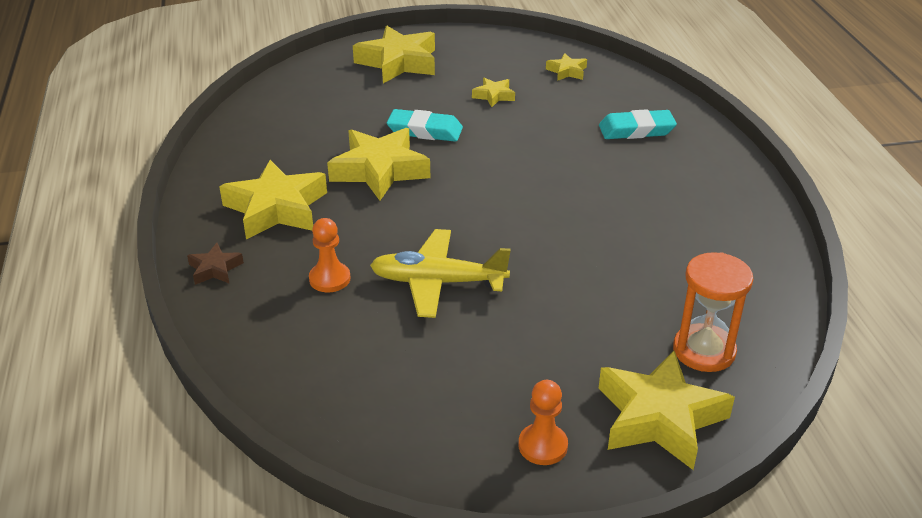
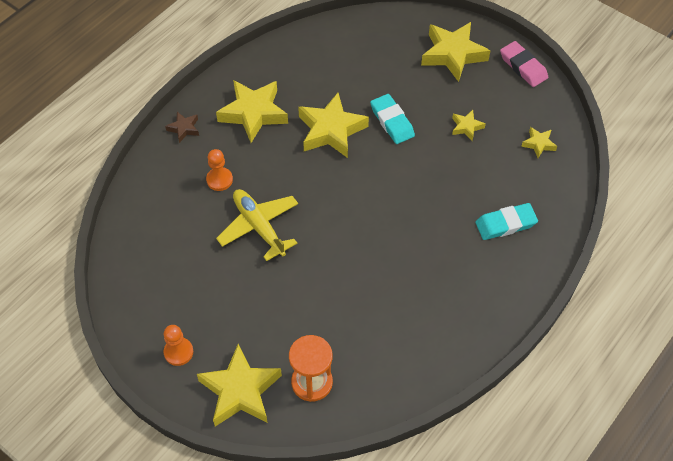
camera: 50 degrees right, 20 degrees up
(469, 38) = (523, 67): none -> pink eraser
(636, 130) = (505, 224): turquoise eraser -> turquoise eraser turned 60 degrees counterclockwise

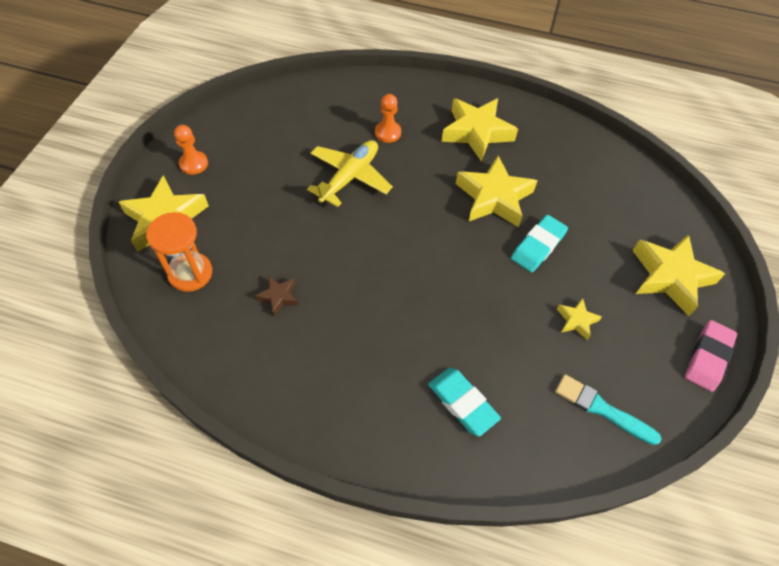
camera: 65 degrees right, 0 degrees up
(184, 128) = (430, 91): brown star -> brown star (278, 297)
(538, 144) = (601, 409): yellow star -> turquoise brush

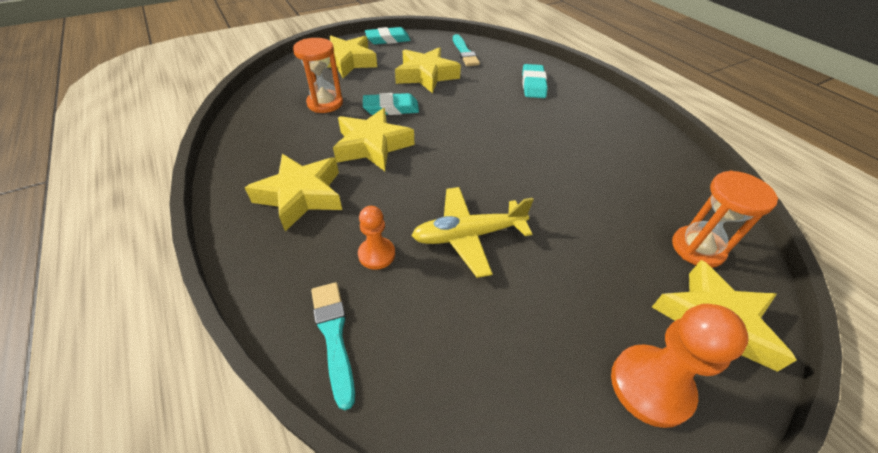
camera: 135 degrees left, 10 degrees down
(194, 164) = (650, 386): orange pawn -> orange pawn, size x1.68
(278, 297) = (616, 185): brown star -> none
(360, 91) = (334, 336): none -> turquoise brush
(576, 320) = (426, 75): yellow star -> yellow star, size x2.08
(591, 209) = (325, 103): none -> orange hourglass
(707, 357) = (388, 39): pink eraser -> turquoise eraser

